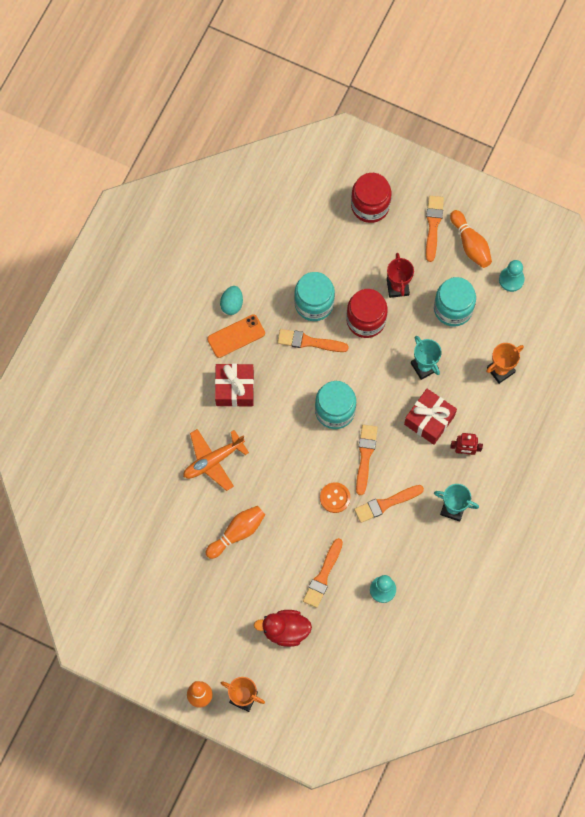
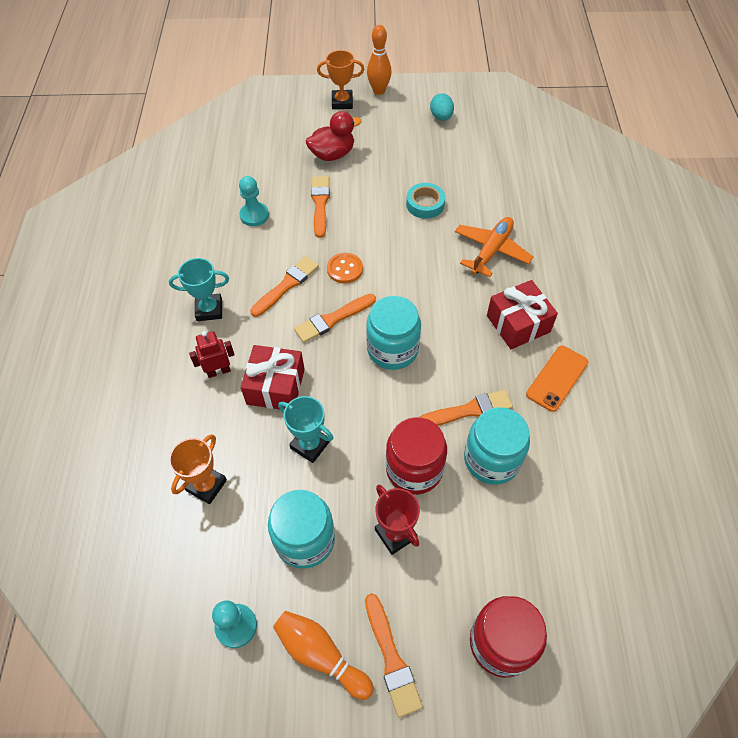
camera: 155 degrees right, 15 degrees down
(232, 304) = (589, 412): turquoise egg -> turquoise egg (441, 117)
(237, 533) = (425, 204): orange bowling pin -> turquoise tape
(365, 456) = (332, 319): orange brush -> orange brush turned 75 degrees clockwise

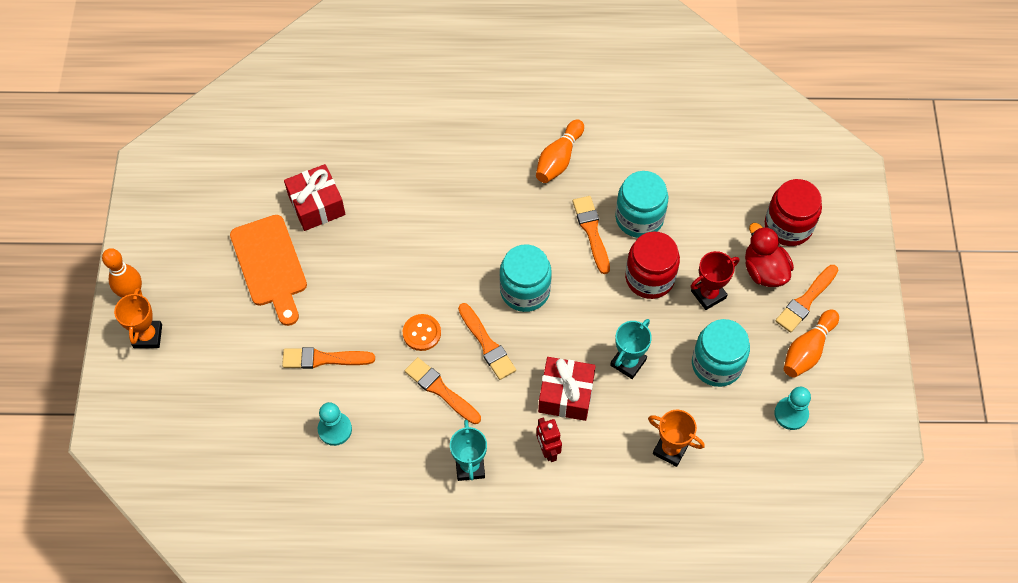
camera: 90 degrees left, 5 degrees up
(332, 154) = (242, 346): red duck -> red duck (764, 270)
(391, 658) = (805, 300): orange brush -> orange brush turned 150 degrees clockwise
(409, 164) = (270, 265): none -> orange cutting board
(425, 204) = (334, 252): turquoise tape -> none
(441, 117) = (193, 227): turquoise egg -> none
(491, 251) = (406, 195): orange plane -> none
(518, 324) = (498, 182): red gift -> red gift (317, 205)
(557, 378) = (559, 159): orange phone -> orange bowling pin

